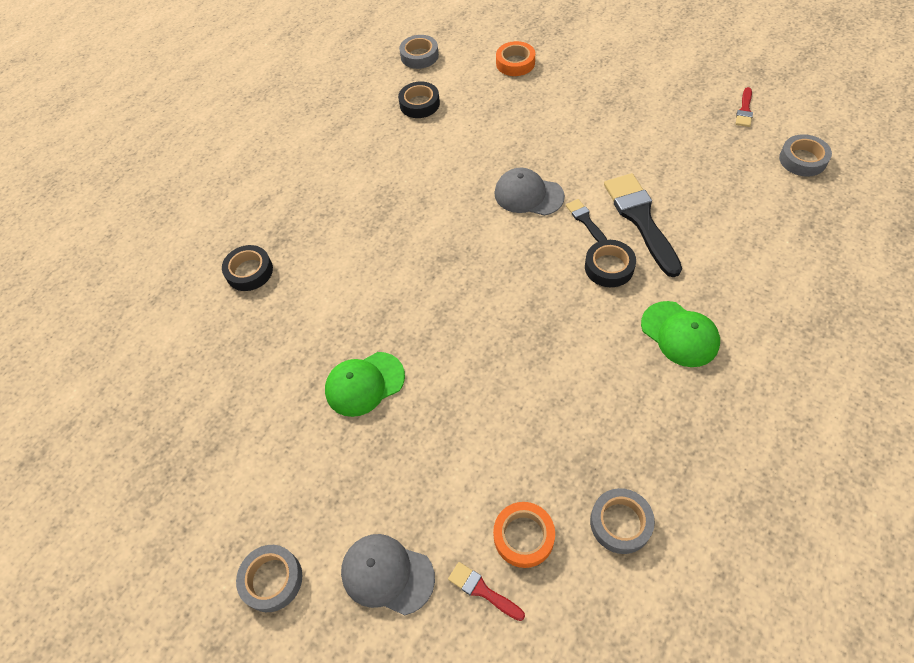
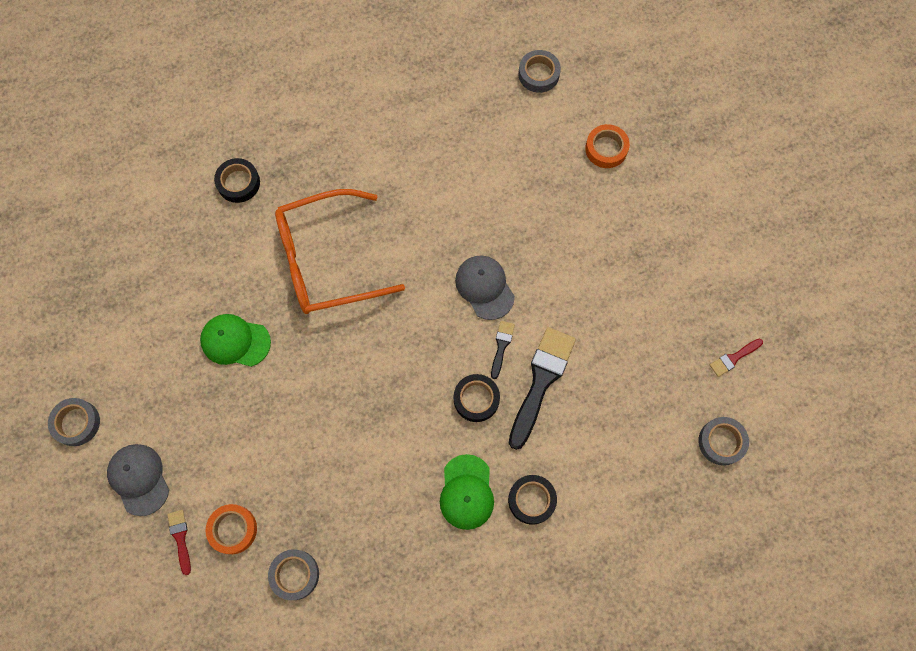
camera: 35 degrees right, 15 degrees up
(383, 269) = (326, 260): none -> orange glasses
(419, 104) = (490, 127): black tape -> black tape (531, 500)

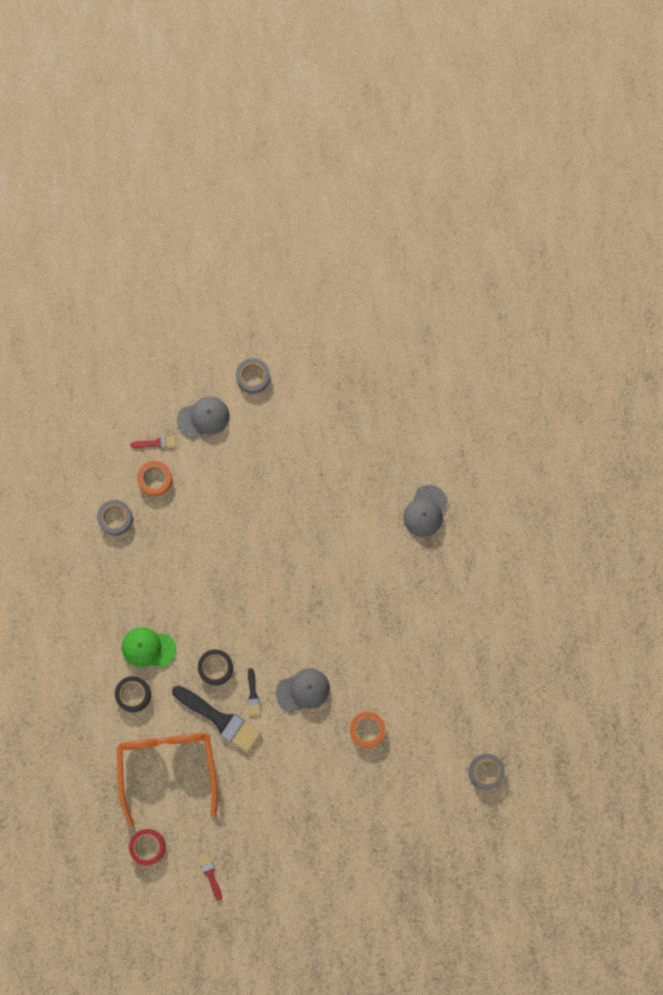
camera: 100 degrees right, 5 degrees up
(235, 341) = (294, 495): green cap -> none
(238, 183) = (425, 511): black tape -> grey cap
(326, 260) = (347, 571): orange glasses -> orange glasses (167, 767)
(501, 346) = (253, 694): black brush -> black brush turned 60 degrees clockwise
(606, 149) = (406, 814): orange tape -> orange tape (367, 730)
(721, 442) = (147, 847): grey tape -> red tape

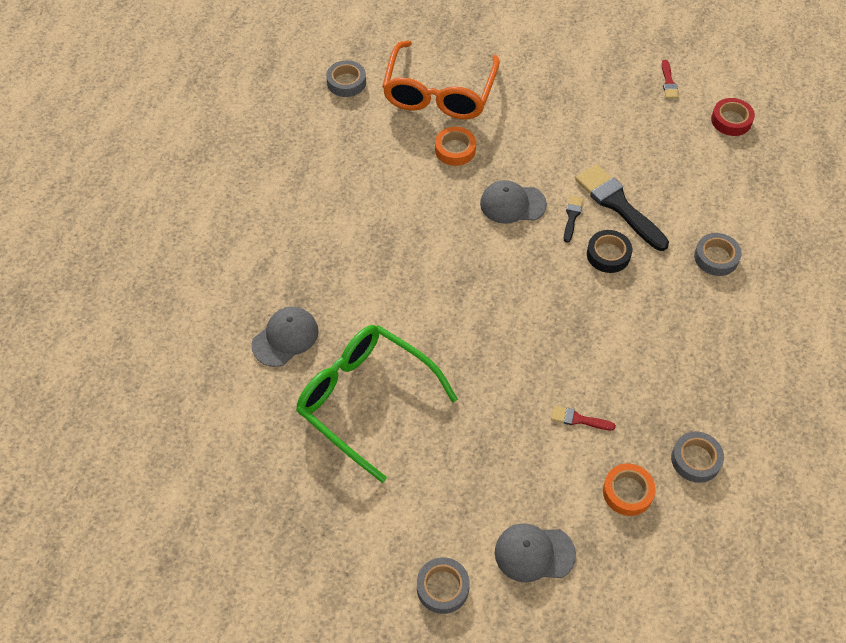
camera: 160 degrees left, 20 degrees down
(133, 694) = (716, 257): black tape -> grey tape
(148, 648) = (686, 298): green cap -> none
(156, 443) = (613, 541): red brush -> red brush (579, 419)
(167, 767) = (692, 180): orange glasses -> orange glasses (439, 93)
(350, 484) = (365, 399): none -> green glasses

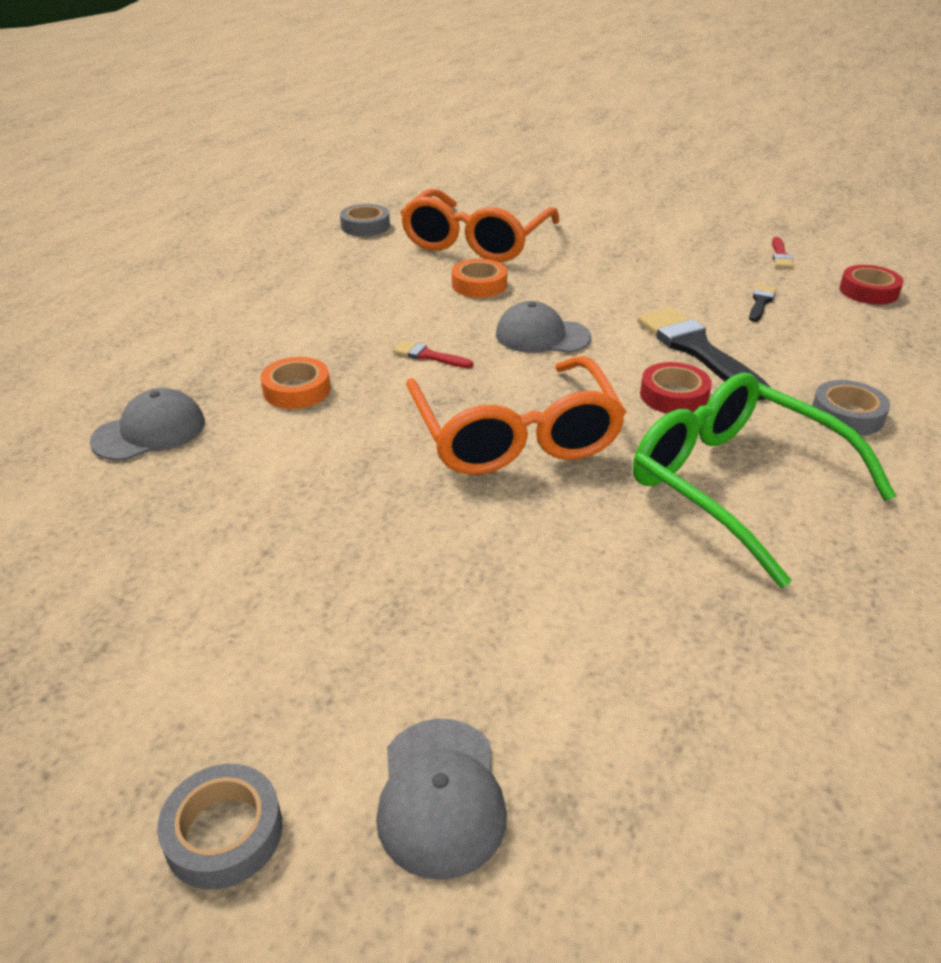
camera: 10 degrees right, 20 degrees down
(365, 399) = (228, 515): green glasses -> green glasses (735, 484)
(516, 307) = (515, 436): none -> orange glasses
(534, 553) = (440, 796): grey cap -> grey cap turned 105 degrees counterclockwise
(572, 217) = (625, 355): black brush -> black brush (761, 302)
(579, 419) = (585, 586): red brush -> red brush (429, 356)
(608, 254) = (674, 396): black tape -> red tape
(627, 492) = (660, 712): orange tape -> orange tape (297, 390)
(695, 459) = (806, 676): grey tape -> none

